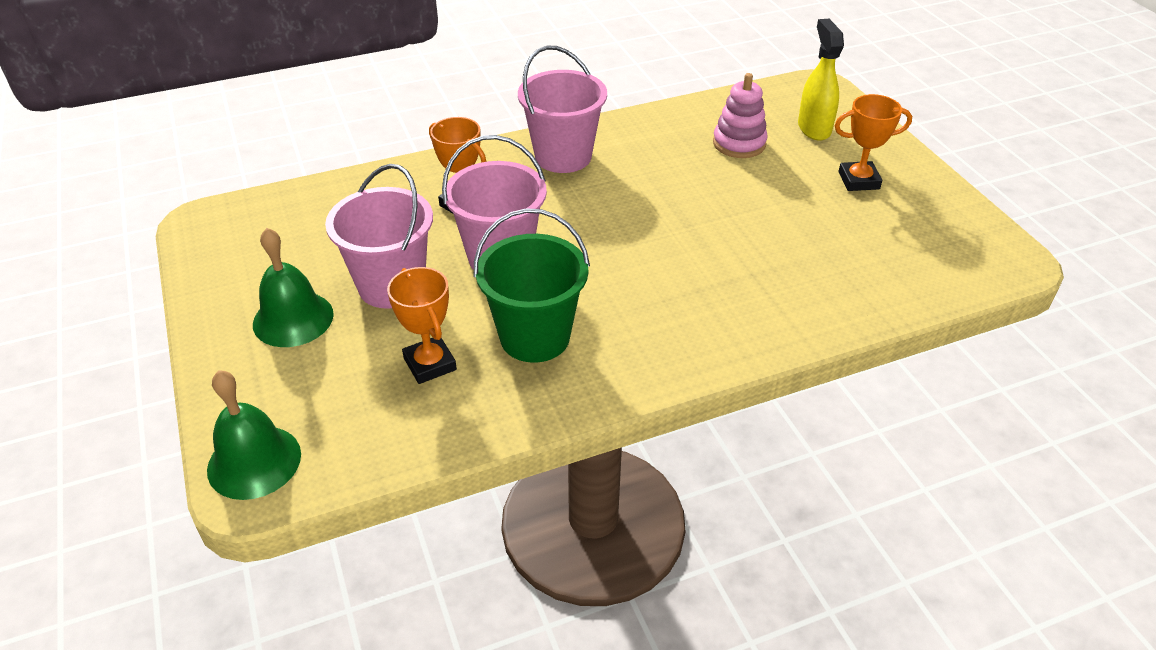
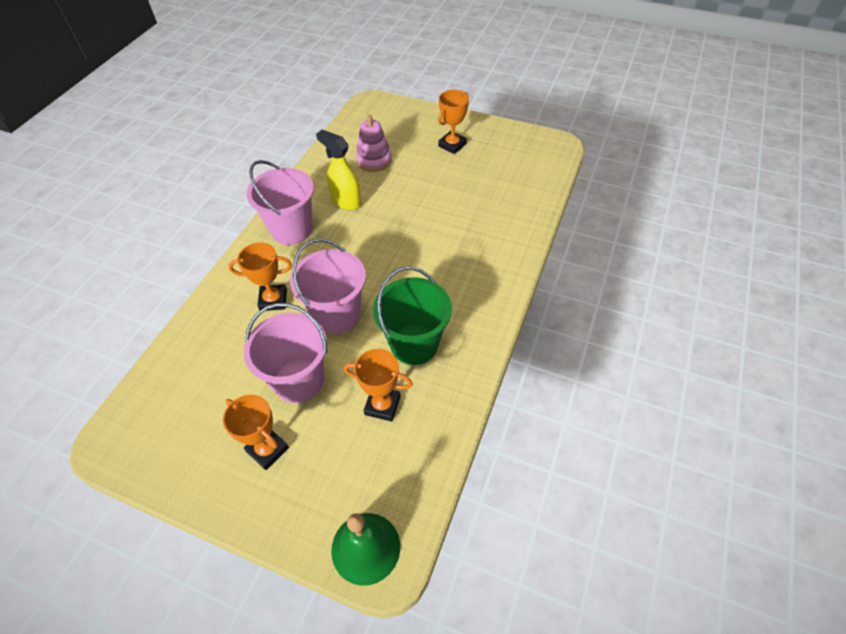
camera: 45 degrees left, 10 degrees up
(293, 319) = (267, 450): green bell -> orange trophy
(814, 128) = (398, 128): yellow spray bottle -> yellow spray bottle (346, 201)

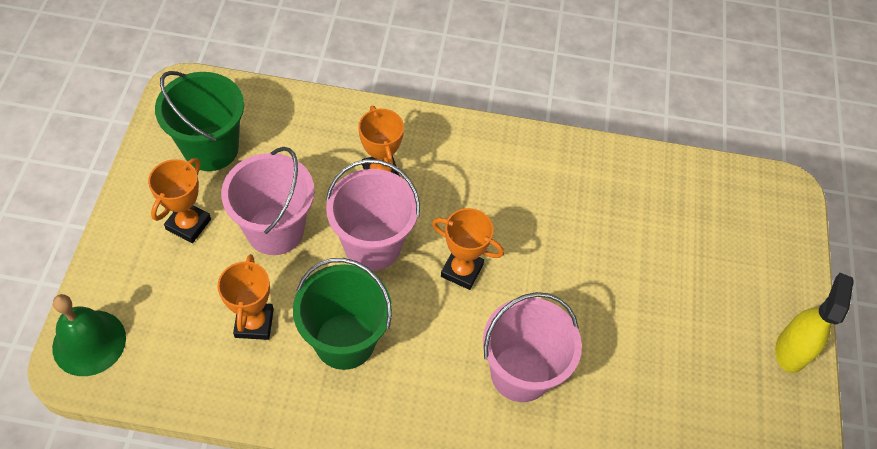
camera: 70 degrees right, 5 degrees up
(191, 423) = (211, 148): none -> green bucket
(291, 230) = (495, 161): pink bucket -> pink bucket (520, 373)
(346, 201) = (564, 209): yellow spray bottle -> yellow spray bottle (791, 350)
(374, 160) = (658, 224): pink stacking toy -> none
(452, 145) = (733, 324): orange trophy -> orange trophy (462, 270)

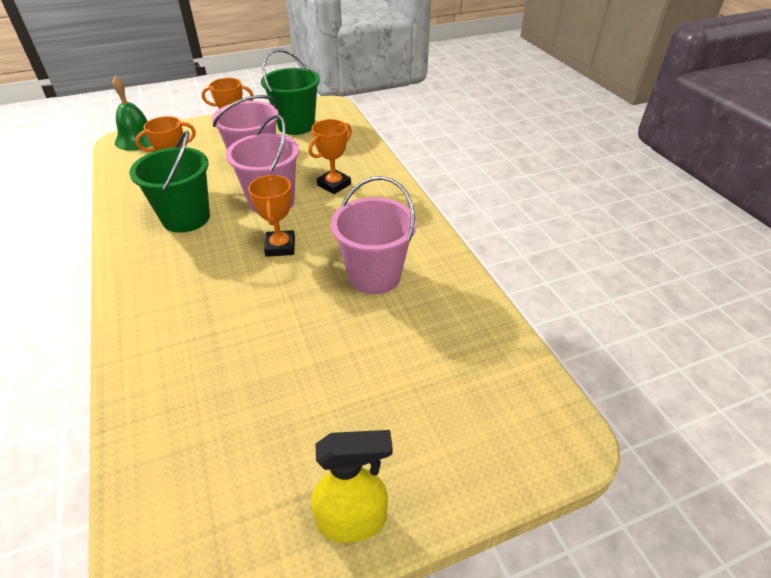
camera: 65 degrees right, 15 degrees down
(520, 373) = (204, 310): pink bucket -> pink bucket (374, 276)

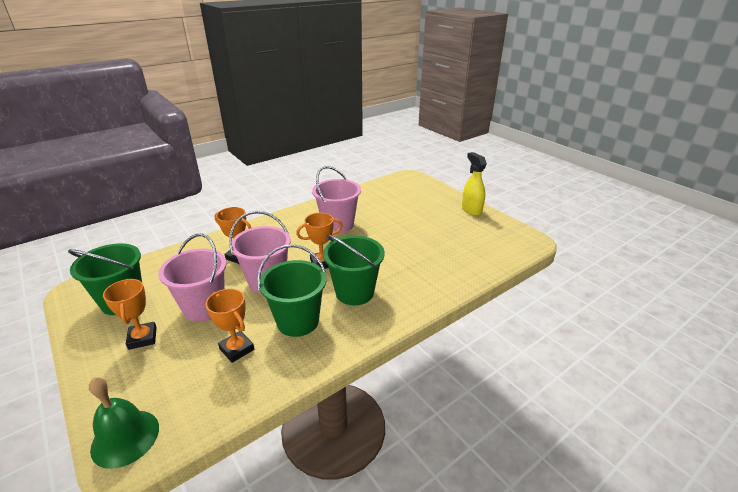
camera: 105 degrees left, 10 degrees down
(199, 266) = (354, 292): none -> green bucket

